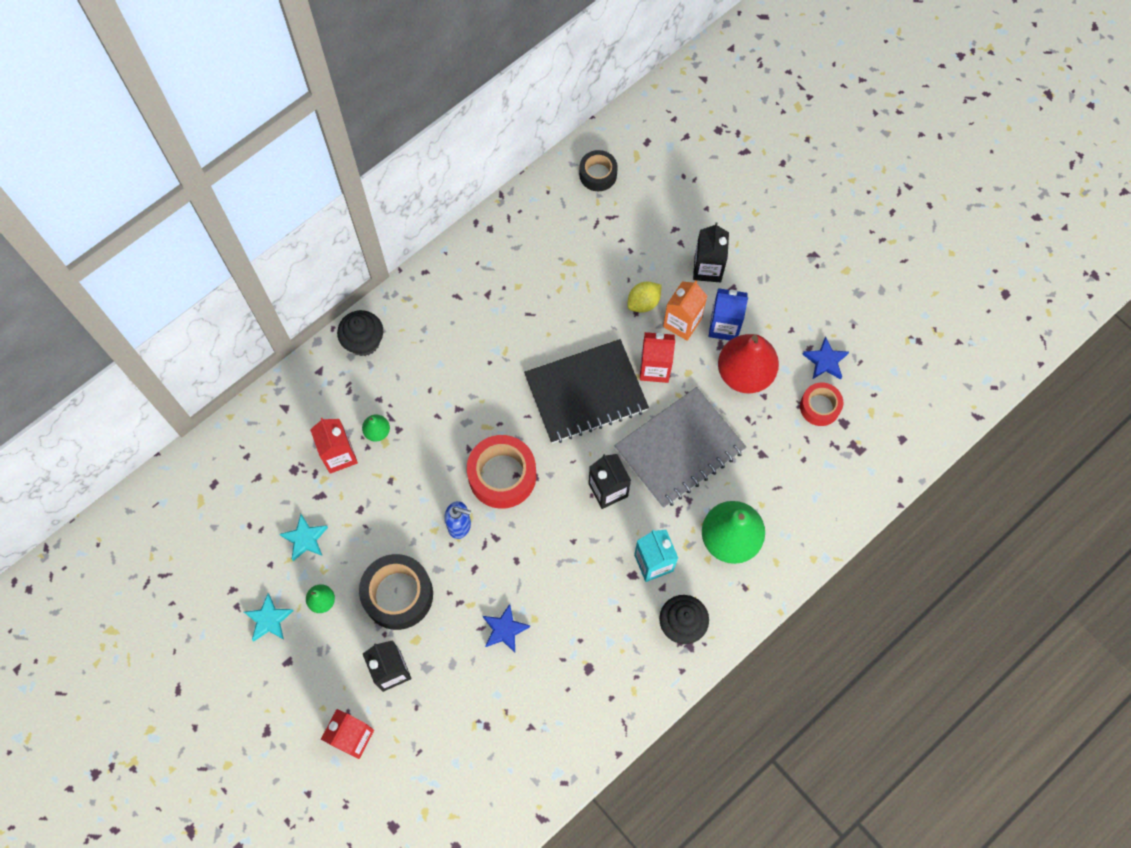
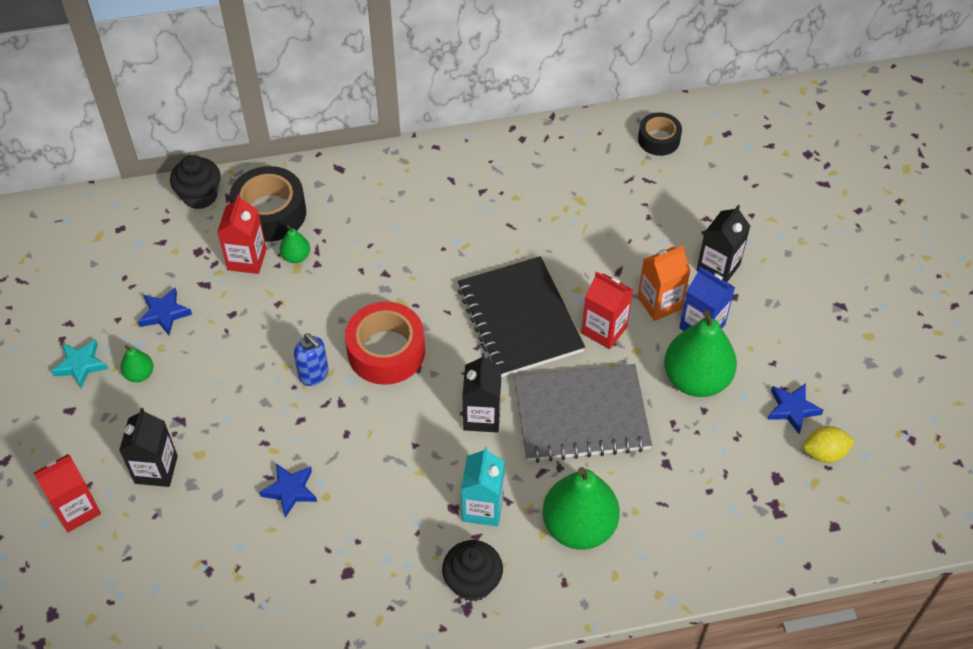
camera: 30 degrees right, 15 degrees down
(305, 539) = (164, 314): turquoise star -> blue star
(364, 342) = (338, 177): black cupcake -> black cupcake (200, 196)
(398, 595) = (212, 405): black tape -> black tape (270, 213)
(586, 393) = (519, 319): black notebook -> black notebook turned 60 degrees clockwise
(643, 303) = (631, 267): yellow lemon -> yellow lemon (824, 453)
(744, 373) = (696, 379): red pear -> green pear
(819, 407) = (759, 449): red tape -> none

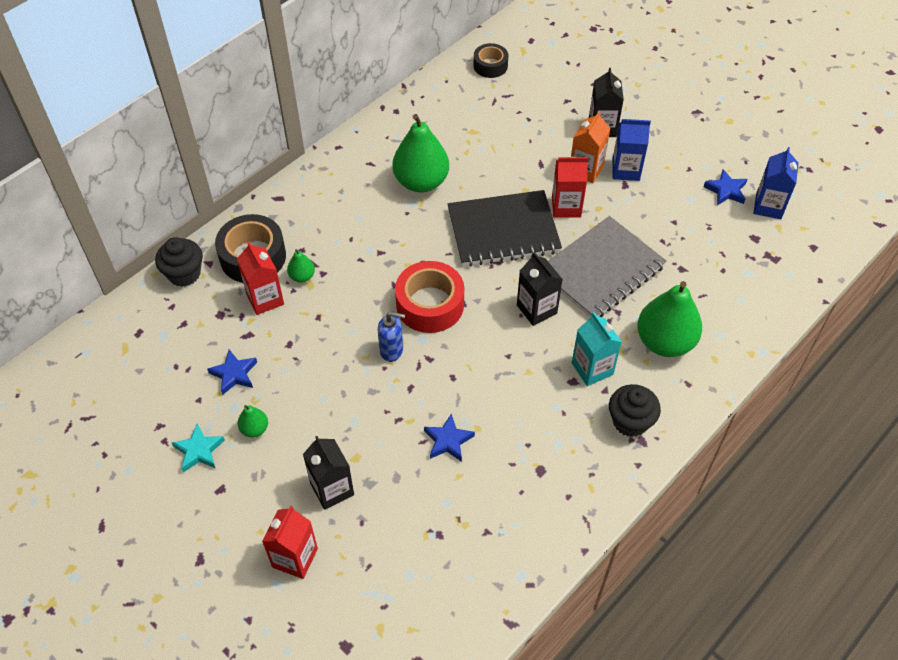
camera: 35 degrees left, 0 degrees up
(519, 319) = (503, 231): black notebook -> black notebook turned 45 degrees counterclockwise
(696, 379) = (652, 205): green pear -> green pear (421, 182)
(824, 453) = (768, 206): yellow lemon -> blue carton

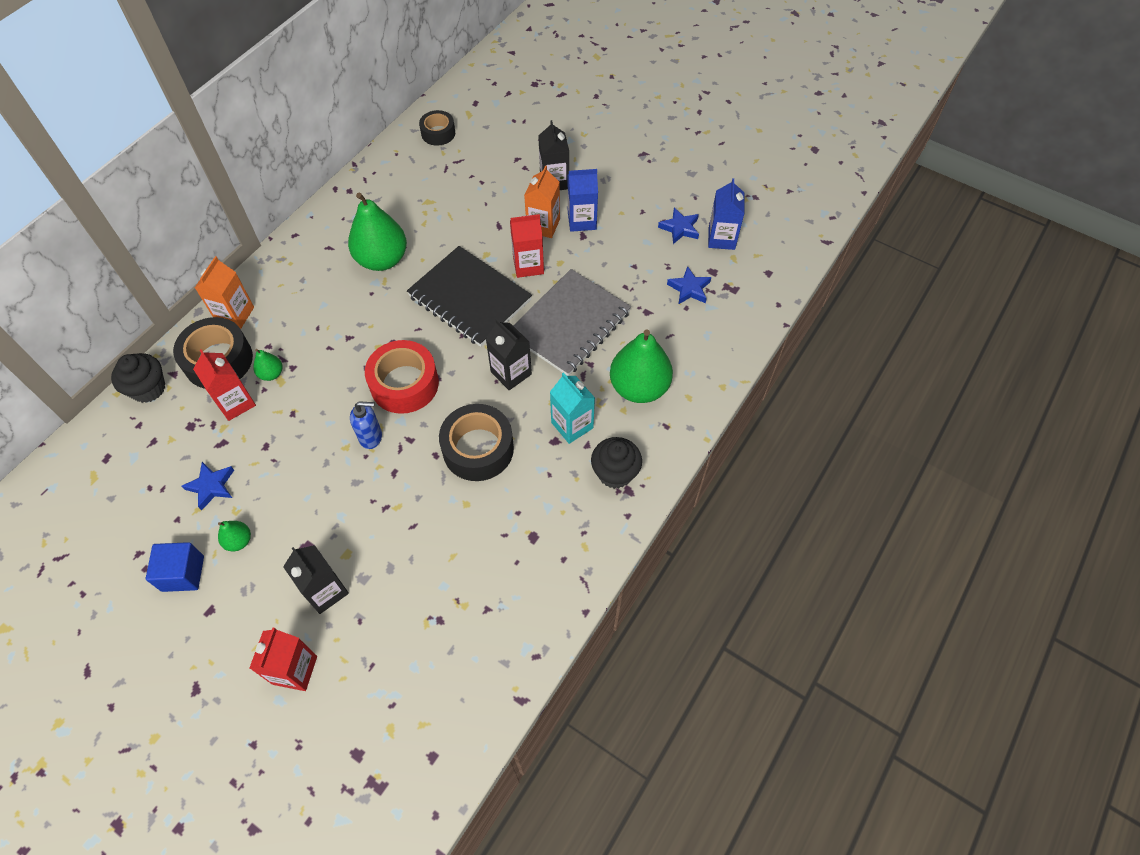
camera: 10 degrees left, 5 degrees up
(199, 451) = (183, 573): turquoise star -> blue cube
(273, 215) = (235, 314): none -> orange carton
(448, 440) = (438, 521): blue star -> blue star (689, 288)
(495, 377) = (478, 449): none -> black tape
(503, 231) = (469, 298): black notebook -> black notebook turned 60 degrees clockwise

